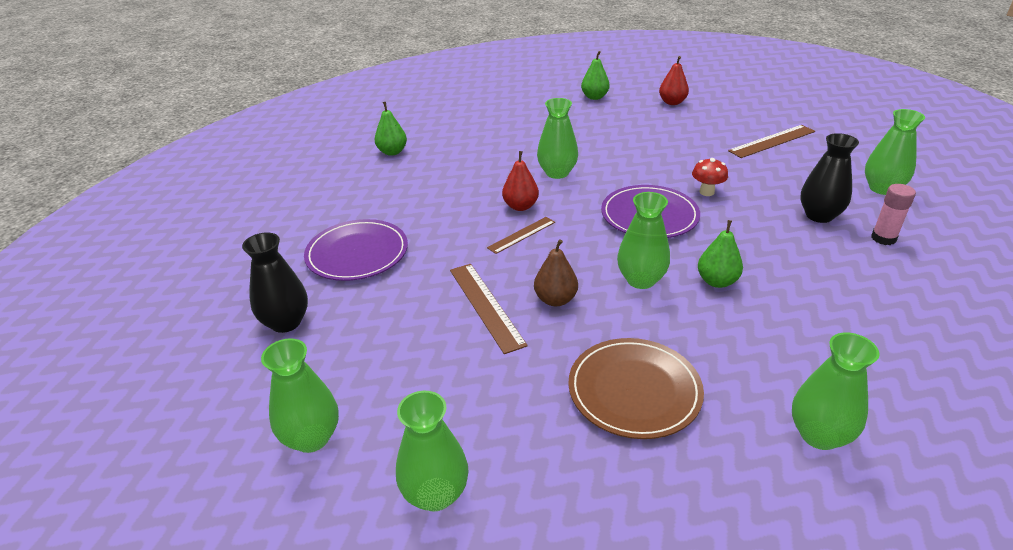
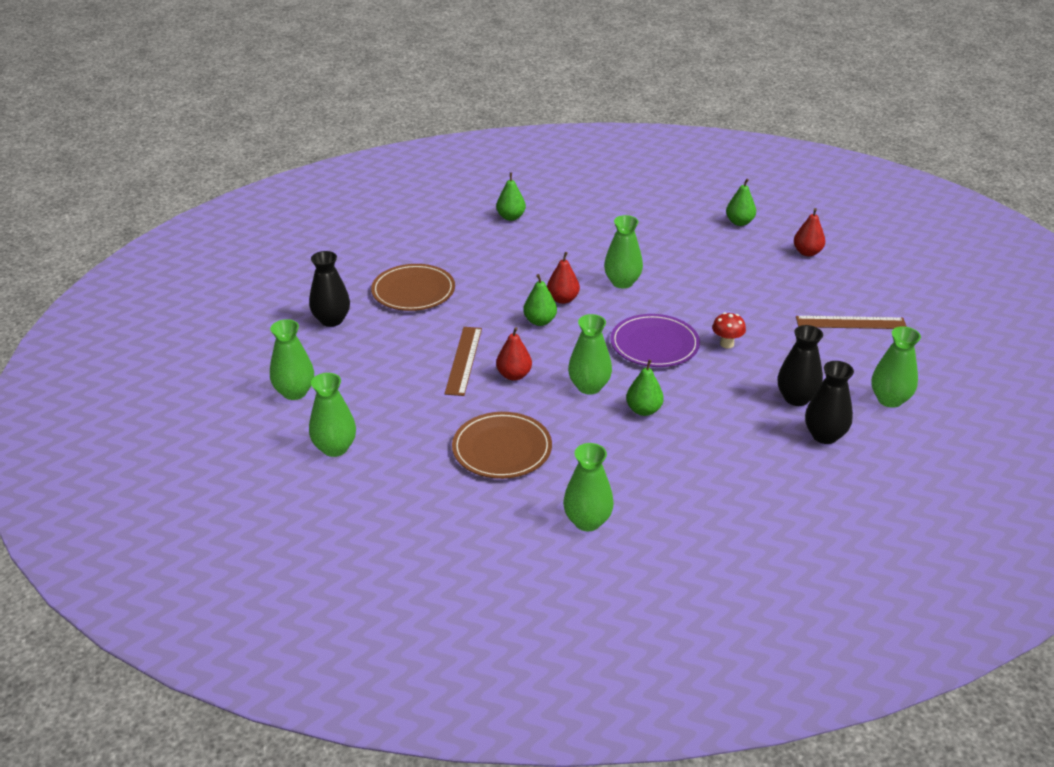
camera: 30 degrees right, 0 degrees up
(357, 253) = (413, 291): purple plate -> brown plate
(521, 235) = (540, 321): brown ruler -> green pear
(555, 300) = (514, 375): brown pear -> red pear
(883, 238) = (824, 435): pink glue stick -> black vase

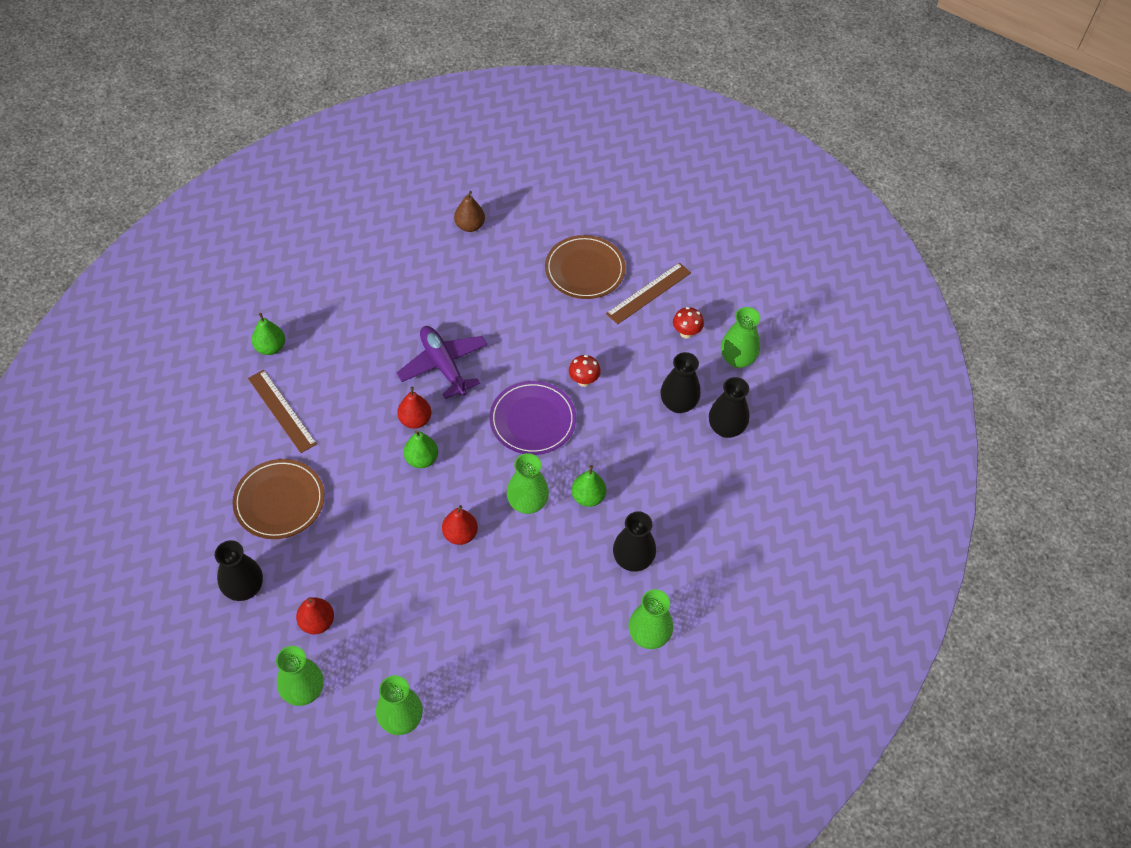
camera: 45 degrees left, 20 degrees up
(463, 360) = (404, 548): brown ruler -> brown ruler (281, 411)
(502, 449) = (526, 616): brown plate -> brown plate (585, 270)
(622, 282) = (443, 365): green vase -> purple plane
(634, 467) = (632, 559): none -> black vase
(739, 222) = (470, 226): green pear -> brown pear
(807, 252) = (552, 230): red pear -> red pear (317, 622)
(858, 361) = (686, 333): none -> red mushroom

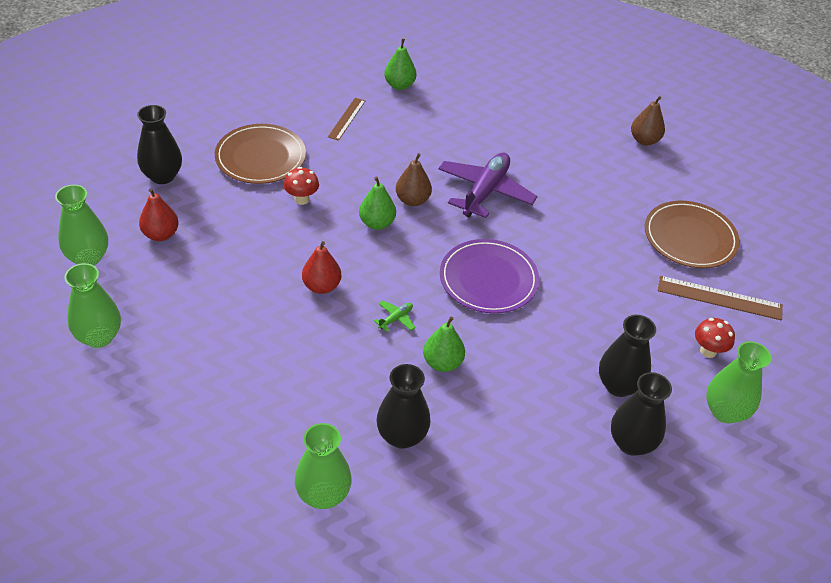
camera: 55 degrees right, 10 degrees down
(281, 411) = (346, 118): brown ruler -> brown ruler, size x0.64
(415, 420) = (412, 200): red pear -> brown pear
(527, 503) = (395, 319): green vase -> green plane
(583, 381) = (568, 296): red mushroom -> red mushroom (301, 199)

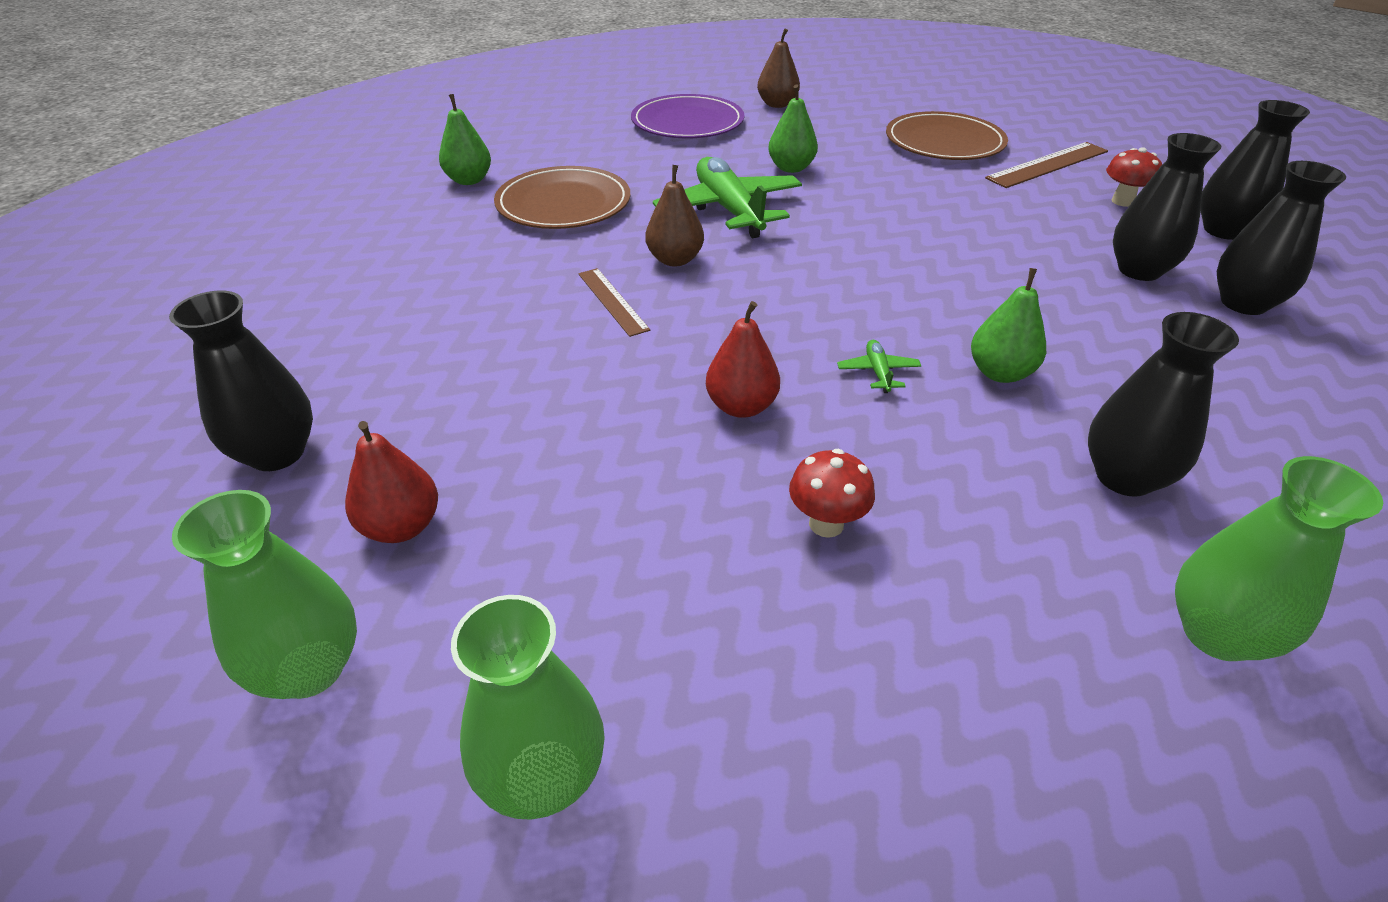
camera: 45 degrees left, 5 degrees down
(260, 157) = (407, 335): brown plate -> brown plate (563, 204)
(301, 199) = (546, 341): red mushroom -> red mushroom (826, 524)
(346, 118) = (458, 237): brown ruler -> brown ruler (612, 301)
(377, 223) = (679, 303): green pear -> green pear (791, 168)
(485, 192) = (729, 210): purple plane -> green plane
(488, 279) = (879, 272): purple plate -> purple plate (687, 122)
(725, 411) = (1223, 230): green vase -> black vase

